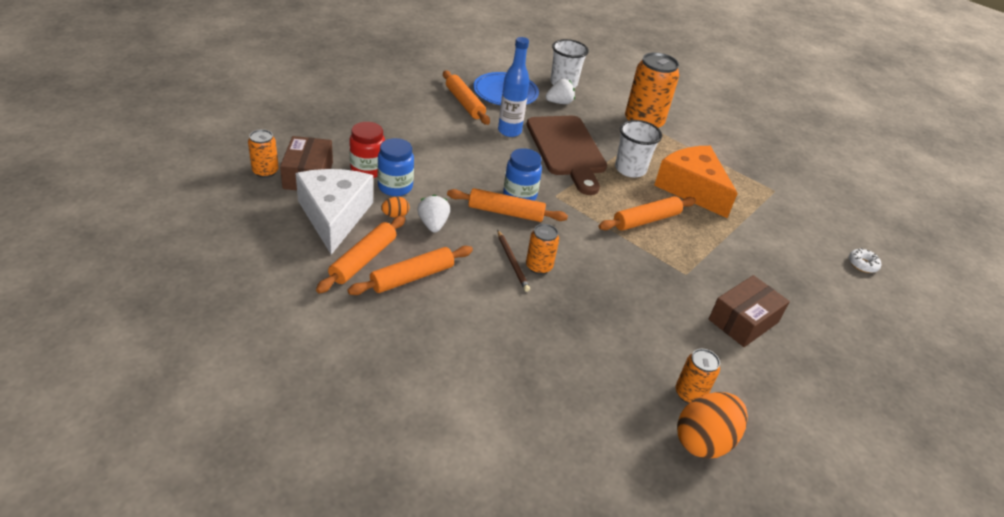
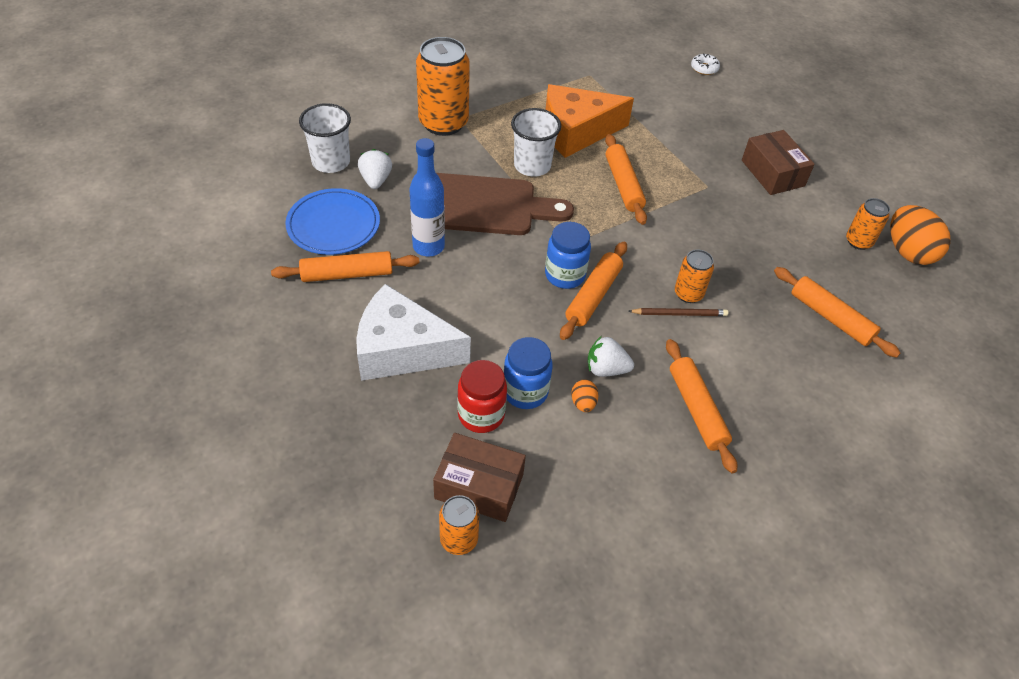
camera: 70 degrees left, 10 degrees up
(334, 216) = (575, 468): white cheese -> white cheese (402, 349)
(363, 260) = (663, 451): orange rolling pin -> orange rolling pin (831, 317)

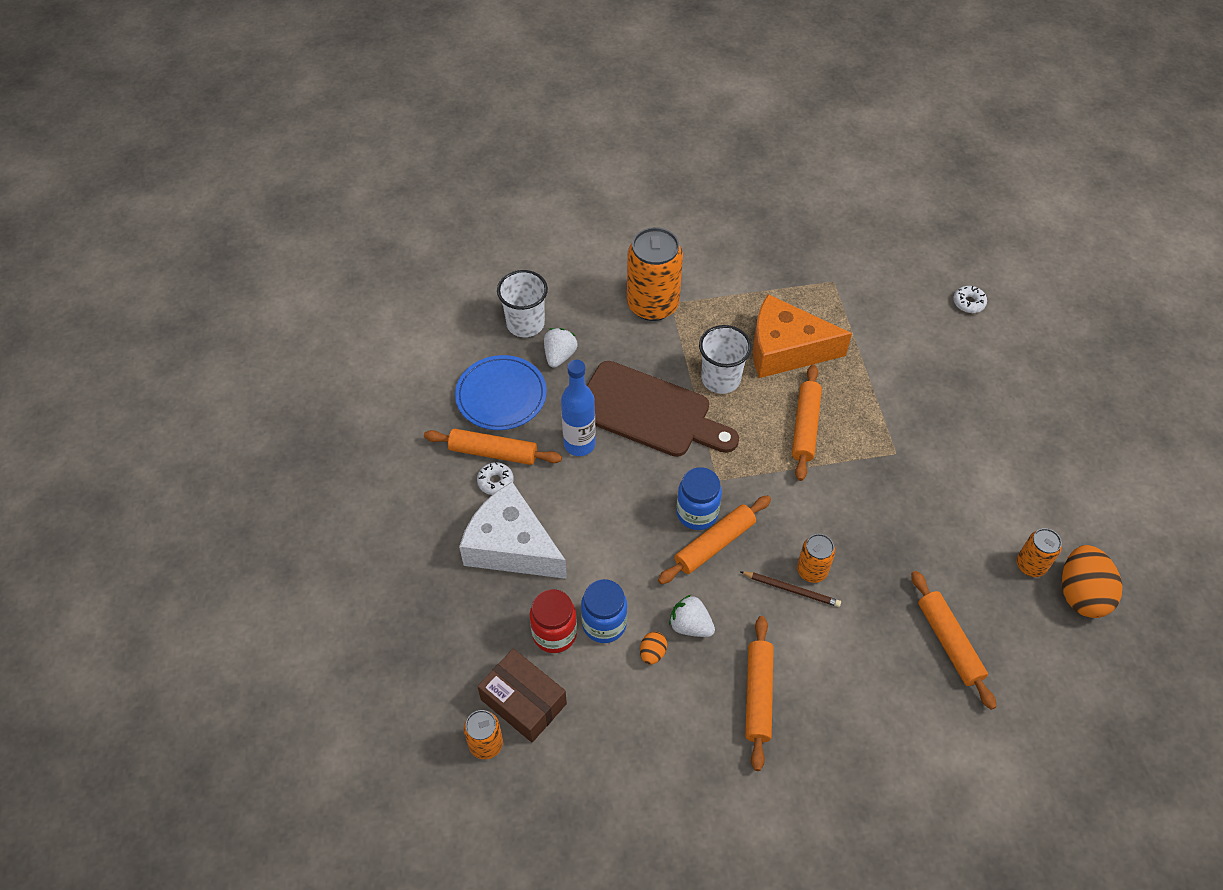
camera: 25 degrees right, 5 degrees up
(360, 298) = (495, 481): none -> white donut
(772, 173) = (977, 456): brown box -> none

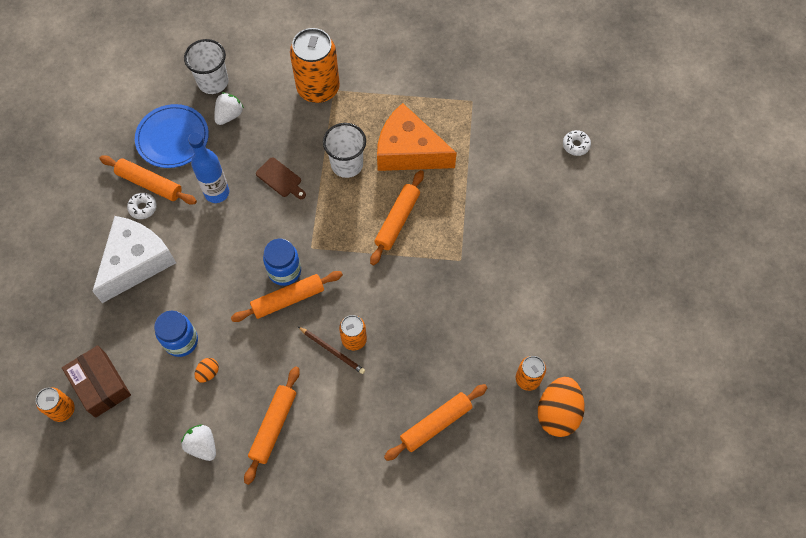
camera: 15 degrees right, 10 degrees up
(511, 546) = (136, 262): white cheese -> white cheese turned 75 degrees clockwise
(554, 634) = (142, 339): red jar -> none
(649, 412) = (280, 179): brown cutting board -> brown cutting board, size x0.43
(690, 625) = (244, 359): white strawberry -> white strawberry (202, 445)
(949, 642) = (436, 424): orange rolling pin -> orange rolling pin turned 60 degrees clockwise

